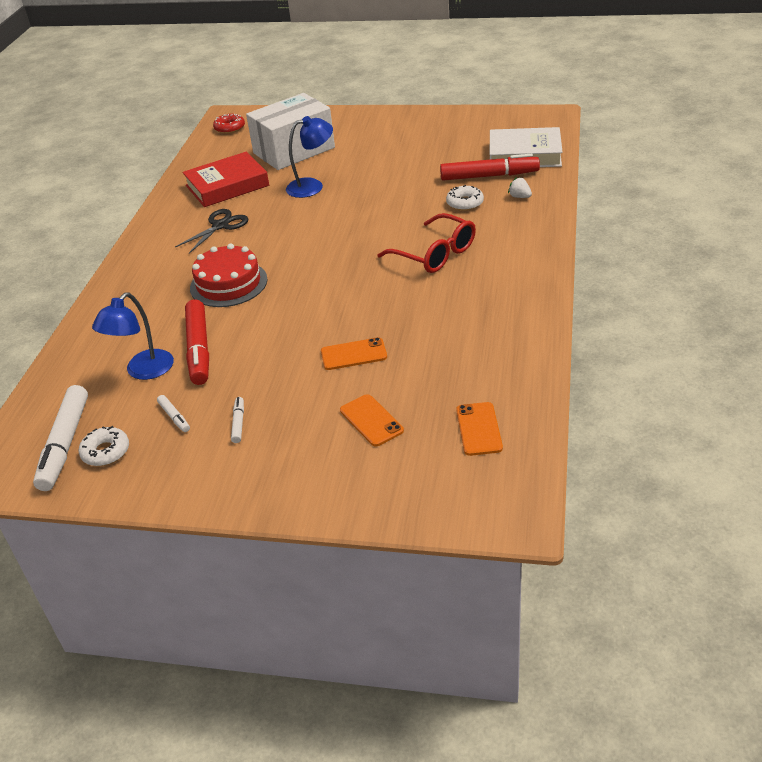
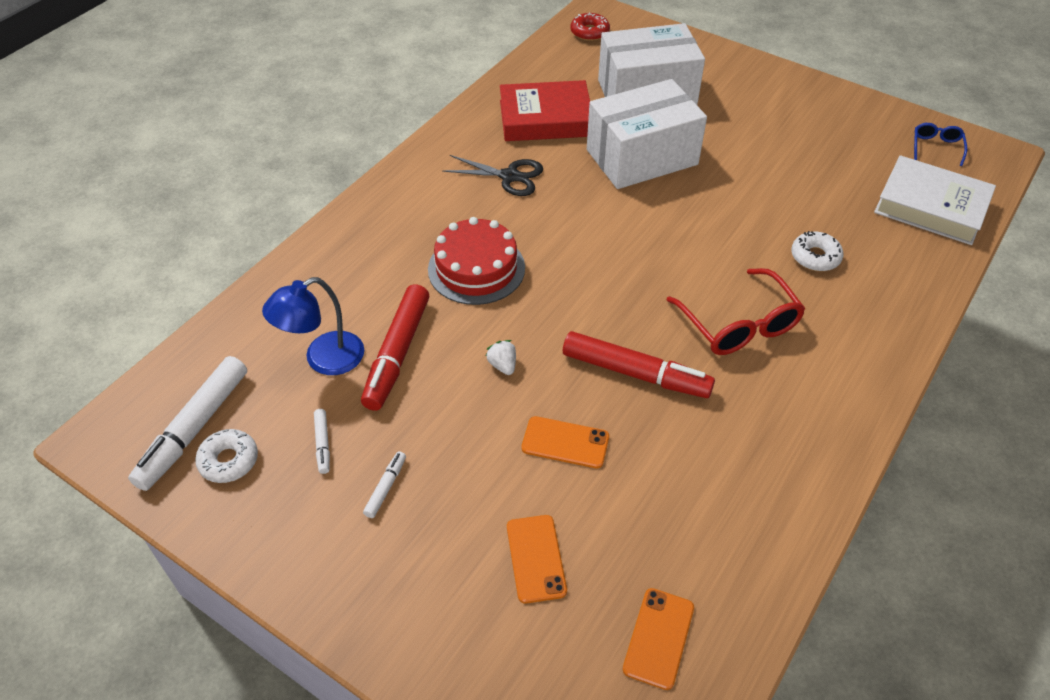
camera: 20 degrees right, 10 degrees up
(220, 226) = (509, 176): black scissors -> black scissors turned 45 degrees clockwise
(312, 186) = (642, 157): blue lamp -> white box
(489, 176) = (867, 224): red marker -> red marker (635, 373)
(510, 123) = (936, 147): none -> blue glasses
(519, 197) = (891, 274): white strawberry -> white strawberry (503, 365)

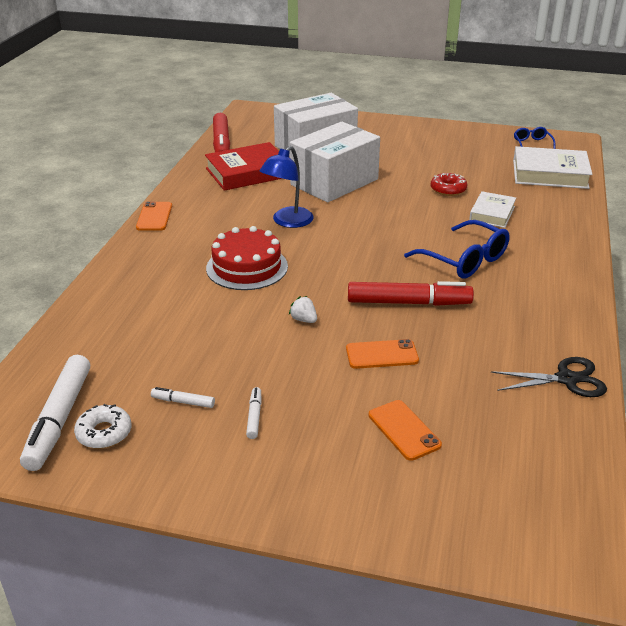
camera: 20 degrees left, 15 degrees down
(323, 359) = (152, 348): blue lamp -> blue lamp (287, 222)
(323, 444) = (183, 402): white marker -> white marker turned 135 degrees clockwise
(397, 354) = (213, 331): red marker -> red marker (221, 143)
(509, 176) = (240, 210): black scissors -> black scissors (566, 379)
(589, 32) = (251, 121): red donut -> red donut (448, 189)
(658, 638) = (527, 453): orange phone -> orange phone (154, 217)
(739, 325) = (465, 260): red glasses -> blue glasses
(815, 257) = (492, 213): white donut -> white book

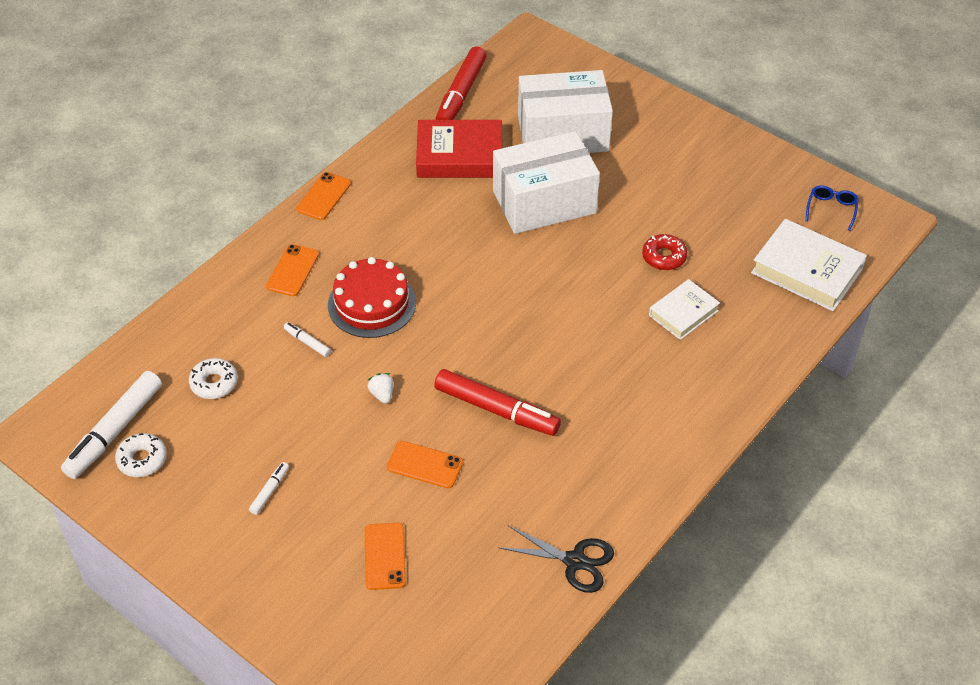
camera: 25 degrees right, 15 degrees up
(140, 355) = (214, 383): none -> white donut
(160, 264) = (292, 270): none -> orange phone
(183, 402) = (221, 451): white marker -> white marker (307, 342)
(287, 222) = (453, 250): blue lamp -> none
(465, 260) = (598, 372): blue glasses -> none

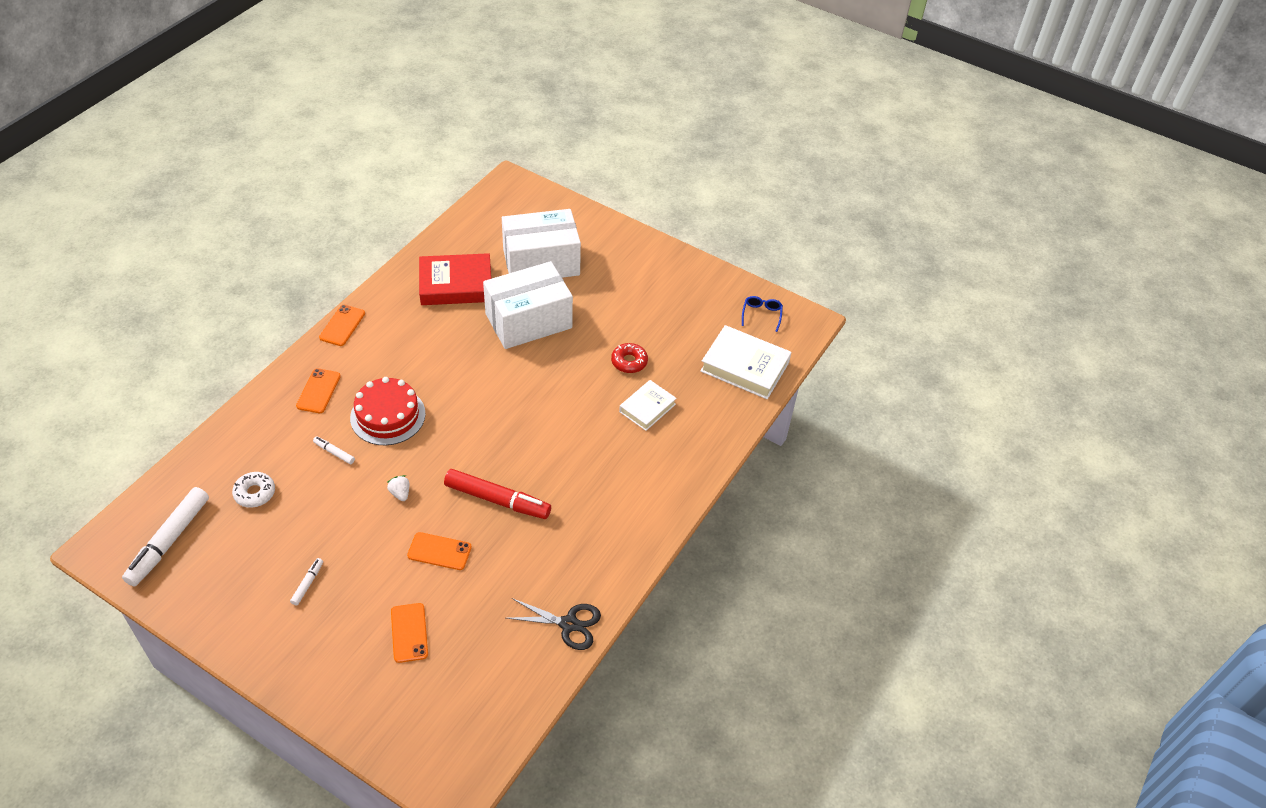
camera: 10 degrees left, 0 degrees up
(142, 459) = (194, 564): white donut -> none
(461, 94) = (454, 232): red marker -> none

